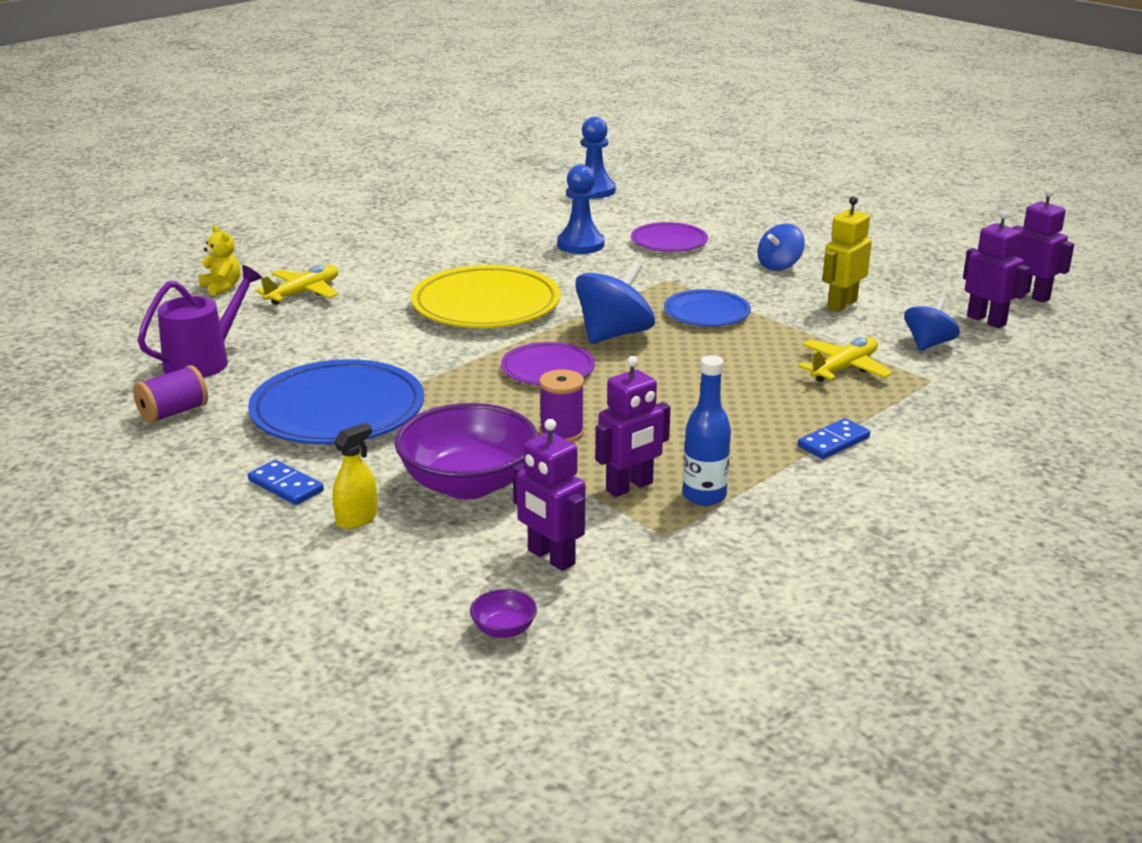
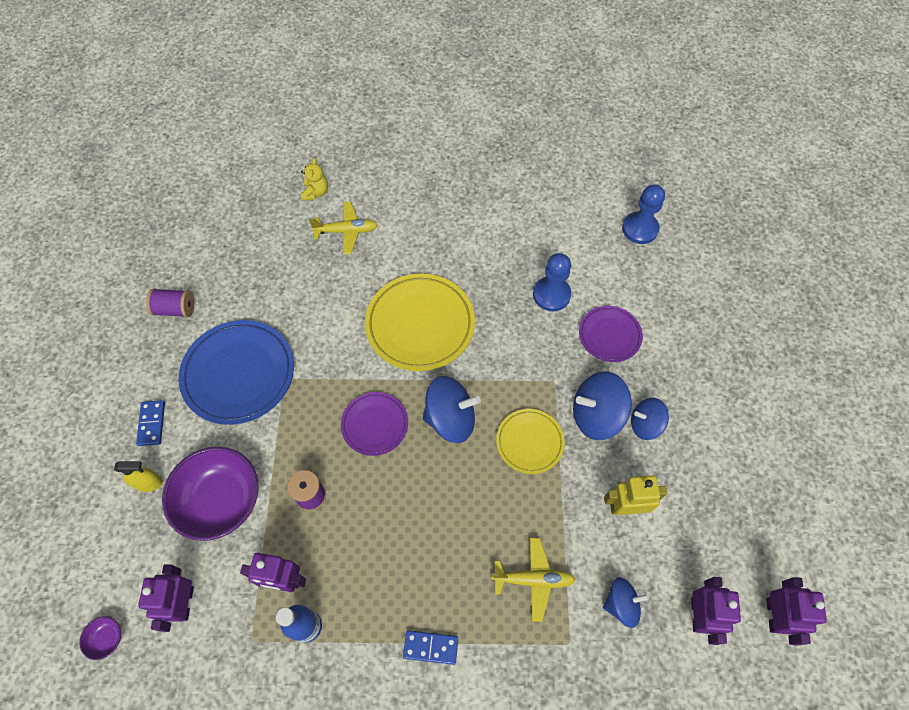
camera: 45 degrees right, 35 degrees up
(203, 361) = (233, 268): purple watering can -> none
(706, 313) = (529, 442): blue plate -> yellow plate
(733, 278) = (596, 415): none -> blue spinning top

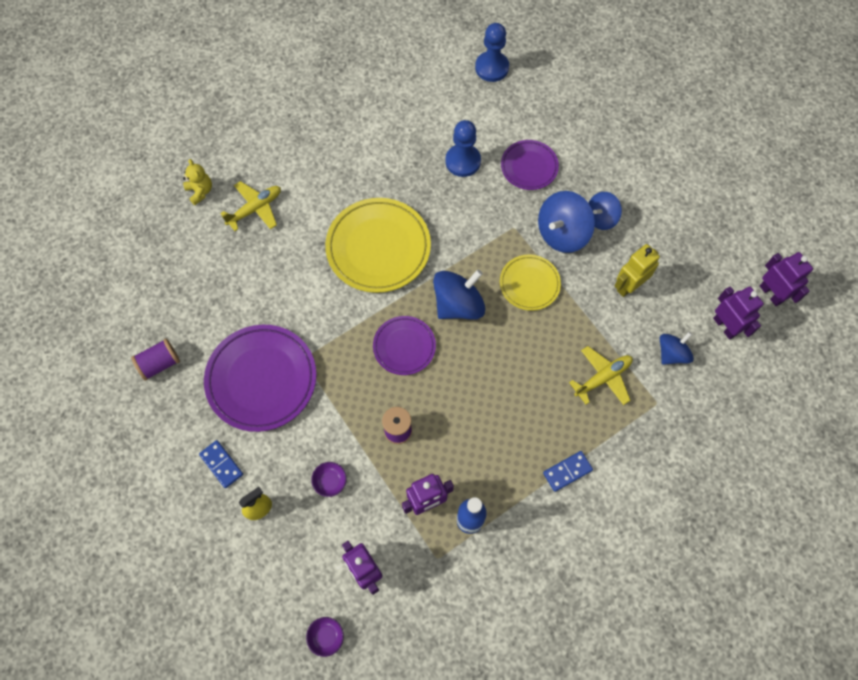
camera: 35 degrees left, 5 degrees up
(221, 501) = (330, 481): purple bowl -> purple bowl, size x0.40
(239, 374) = (261, 379): blue plate -> purple plate

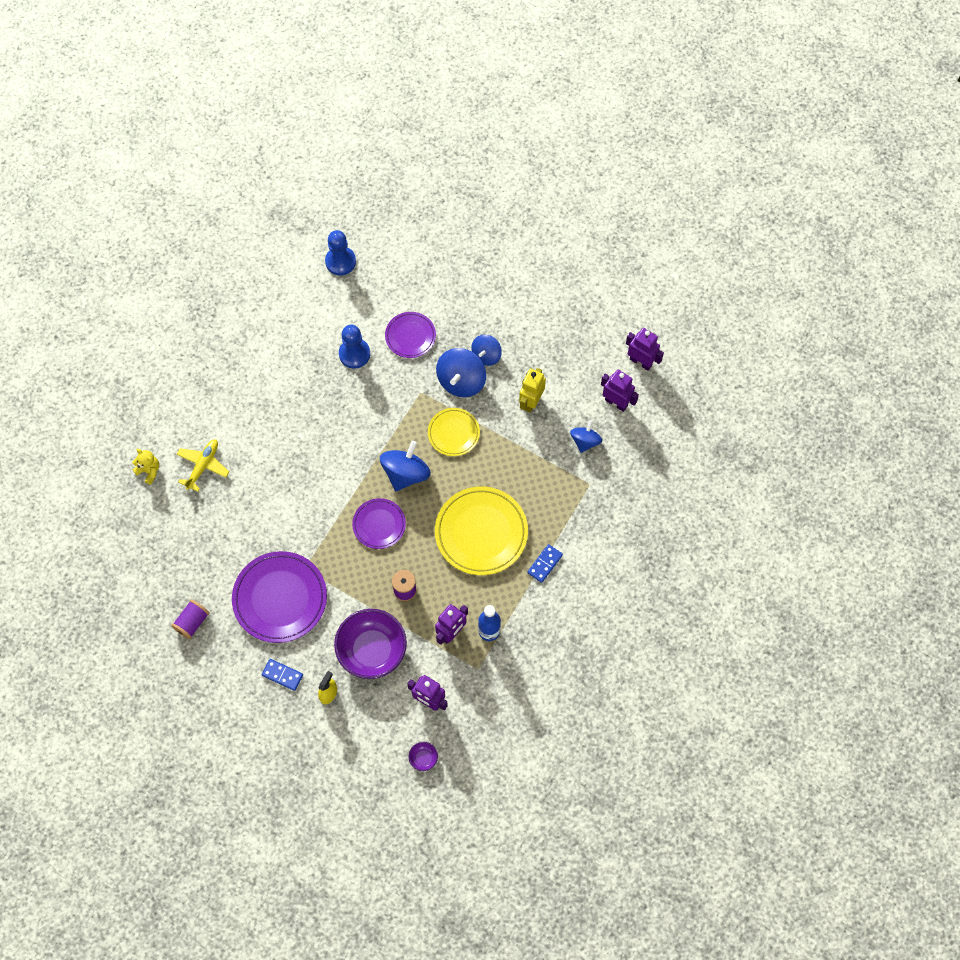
camera: 25 degrees left, 0 degrees up
(330, 481) = (372, 650): purple bowl -> purple bowl, size x2.49
(378, 248) = (320, 455): yellow plate -> yellow plate (481, 532)
(603, 378) = (541, 482): yellow plane -> none

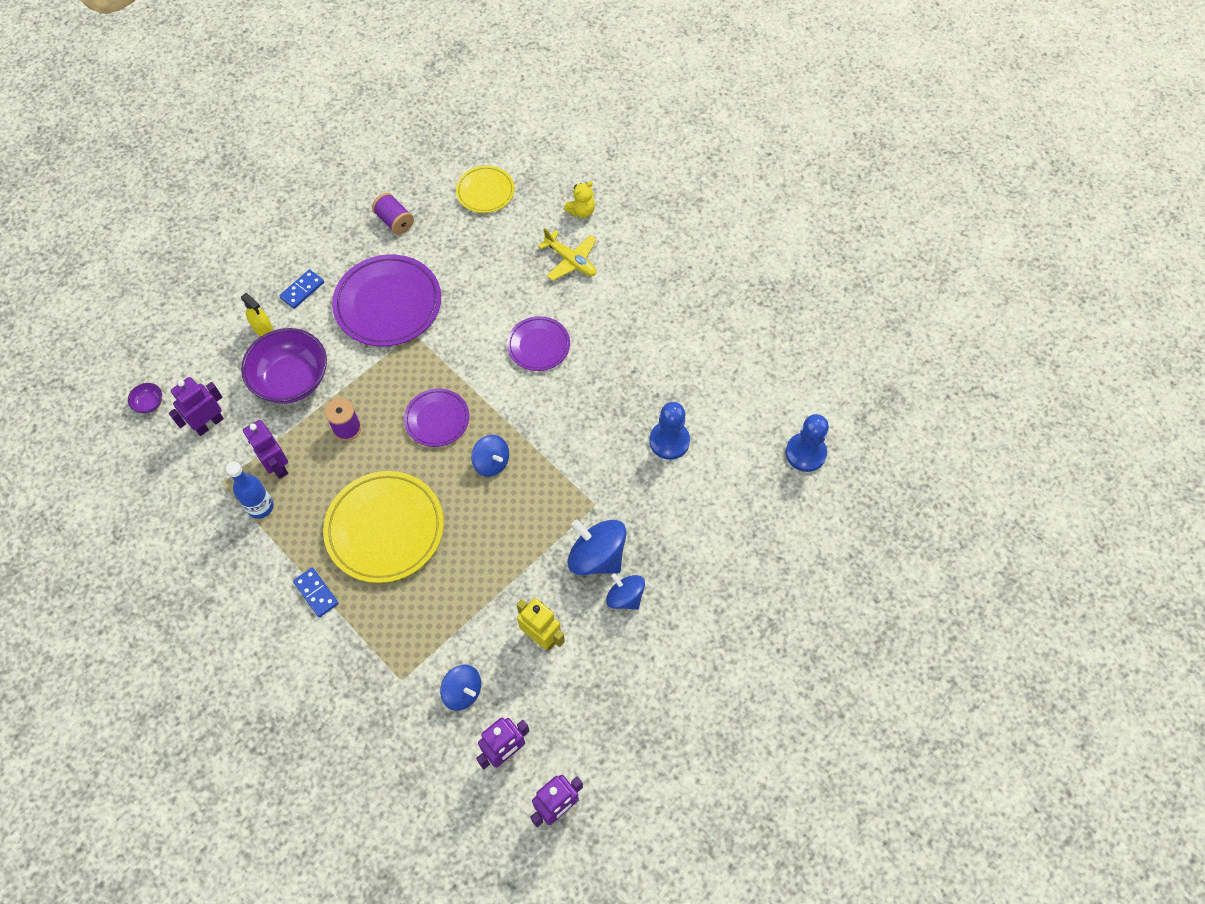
camera: 105 degrees right, 5 degrees down
(405, 473) = (491, 462): blue spinning top -> blue spinning top, size x0.63
(410, 336) = (677, 511): purple plate -> purple plate (538, 345)
(453, 433) = (527, 530): yellow plate -> yellow plate (485, 192)

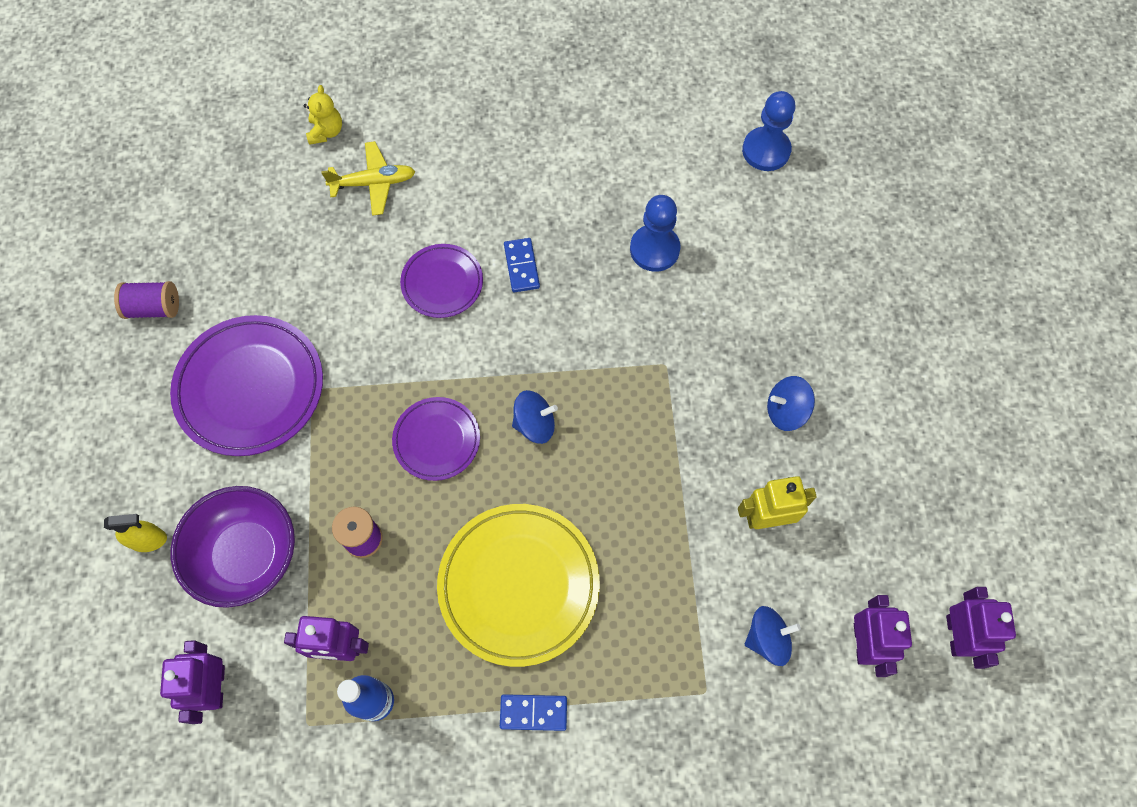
camera: 50 degrees left, 5 degrees up
(149, 403) = (121, 739): purple bowl -> none
(302, 290) = (142, 463): blue domino -> blue domino (521, 266)
(485, 192) = (211, 197): yellow plate -> none
(597, 557) = (722, 404): blue spinning top -> none

